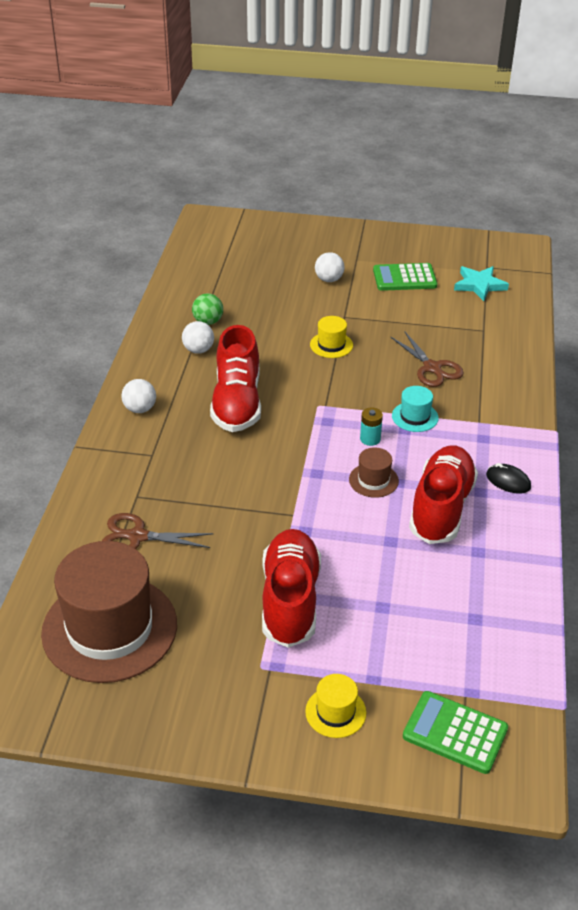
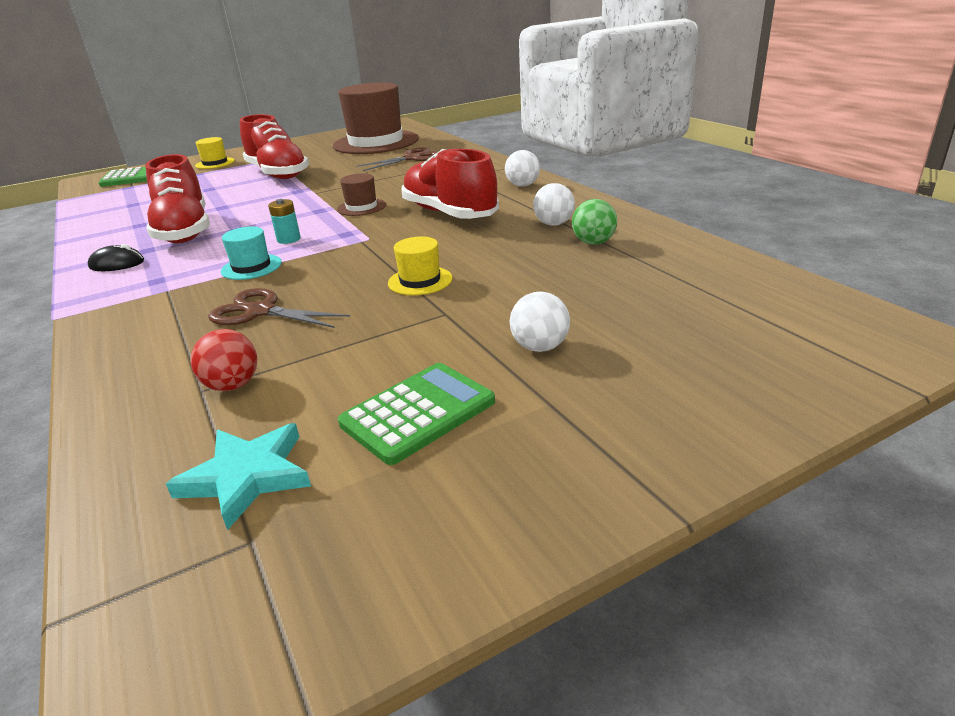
camera: 145 degrees right, 10 degrees down
(373, 480) = (262, 223): brown hat -> brown hat (361, 207)
(468, 326) = (232, 385): none -> red ball

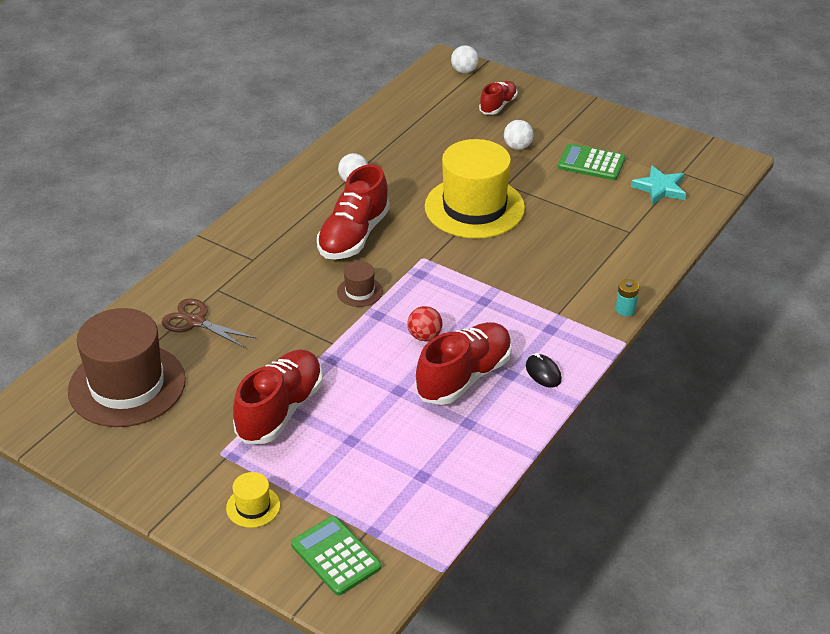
camera: 120 degrees left, 10 degrees up
(232, 385) = (618, 224): red ball -> red ball (424, 336)
(251, 267) = (502, 292): turquoise hat -> none
(260, 312) = (552, 253): brown scissors -> none
(288, 239) = (446, 300): turquoise battery -> turquoise battery (625, 309)
(420, 281) = (474, 207): yellow hat -> yellow hat, size x2.36
(522, 185) = (269, 218): white ball -> white ball (464, 71)
(593, 242) = (380, 158): green ball -> none
(699, 360) = (498, 105): none -> red shoe

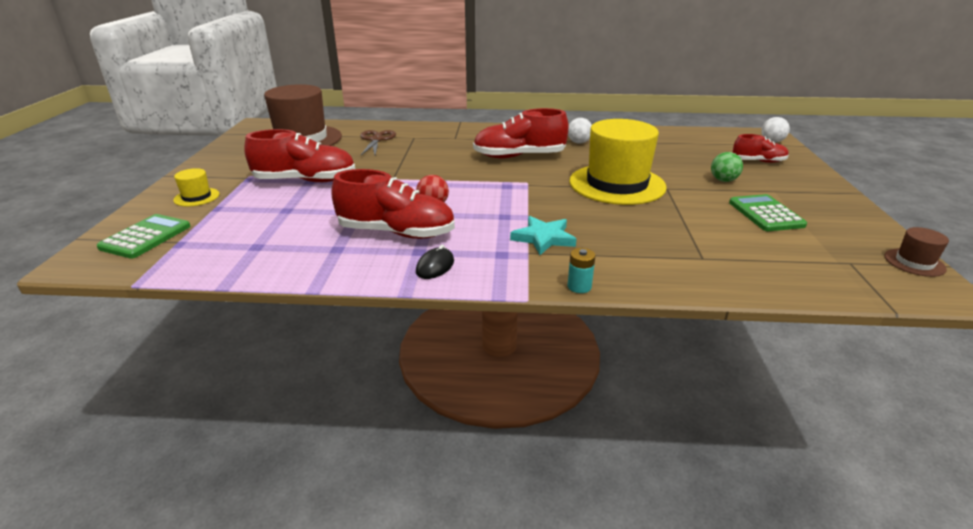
camera: 60 degrees right, 10 degrees down
(359, 292) = (460, 172): brown hat -> brown hat (914, 262)
(517, 147) = (723, 180): white ball -> green ball
(660, 188) = (800, 257): turquoise star -> turquoise star (543, 238)

